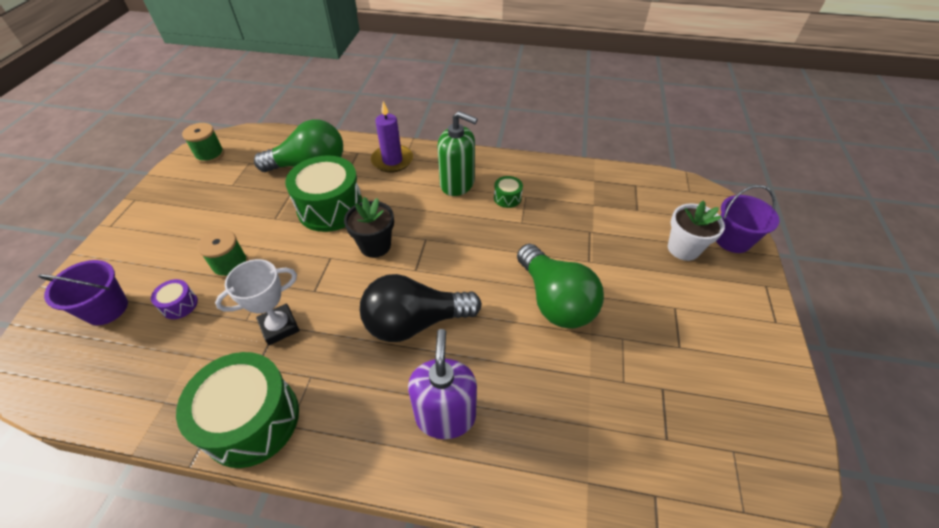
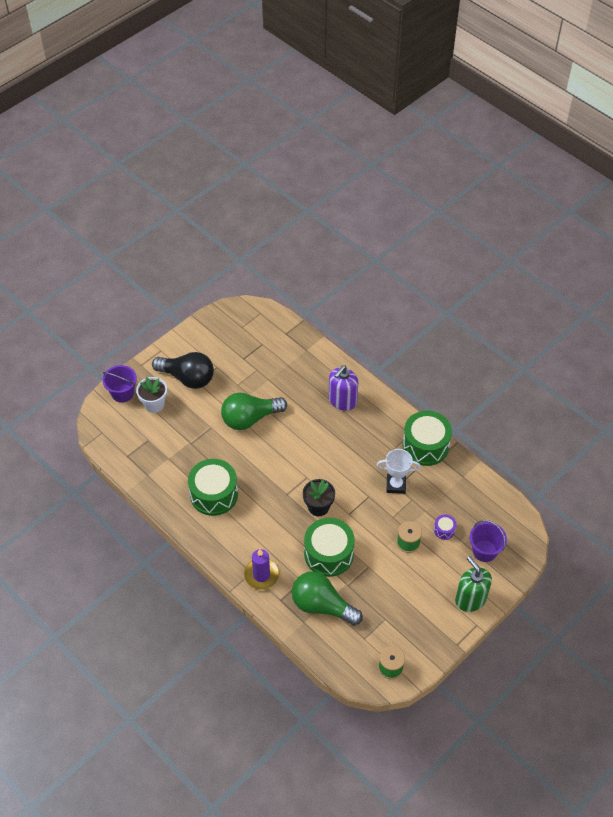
camera: 145 degrees left, 5 degrees up
(415, 322) = (327, 448): black light bulb -> black light bulb (187, 378)
(457, 184) = (234, 525): green soap dispenser -> green soap dispenser (470, 599)
(507, 198) = (214, 494): green drum -> green drum, size x2.29
(555, 300) = (250, 418): green light bulb -> green light bulb turned 120 degrees counterclockwise

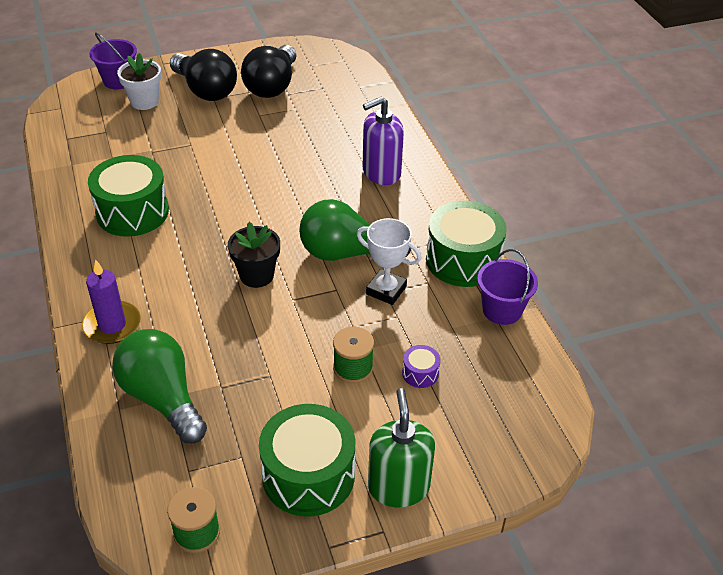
camera: 25 degrees right, 10 degrees down
(228, 356) = (272, 86): none -> black light bulb
(250, 418) = (246, 152): green light bulb -> green light bulb (346, 253)
(328, 554) = (225, 336): green drum -> green drum (308, 475)
(484, 551) = (467, 427): purple bucket -> purple bucket (502, 310)

